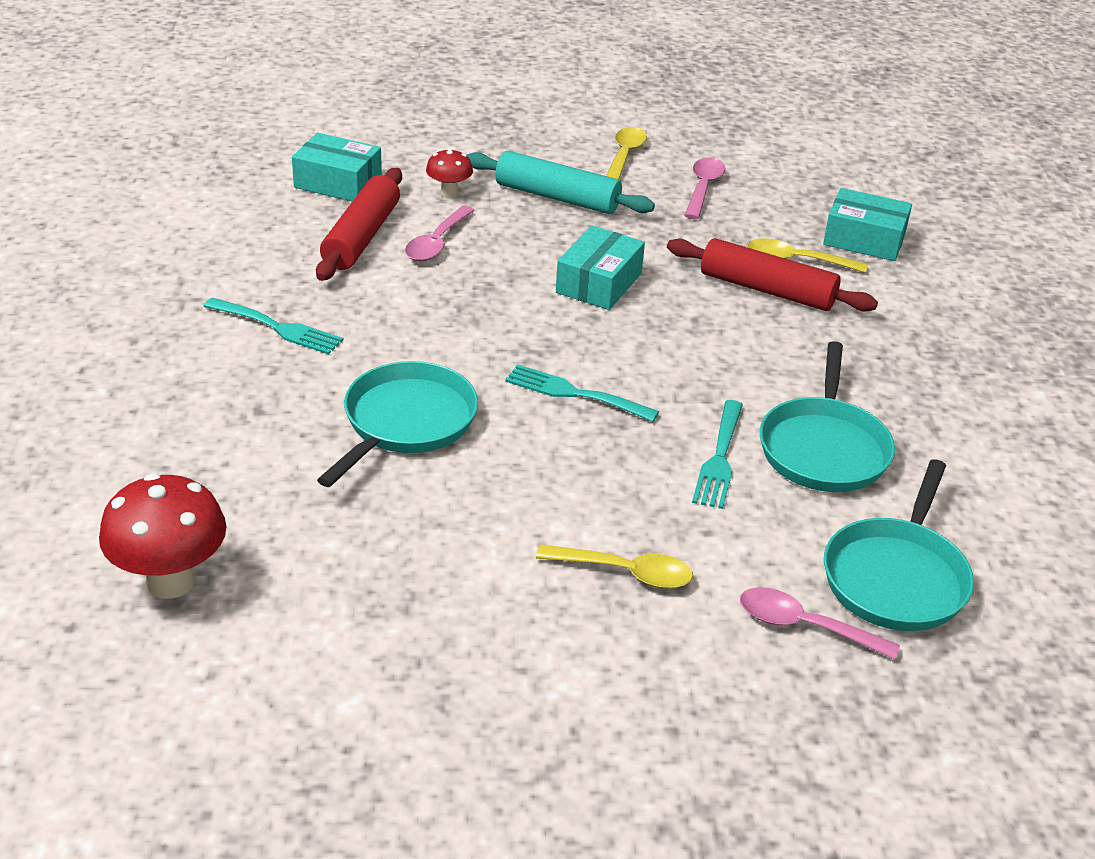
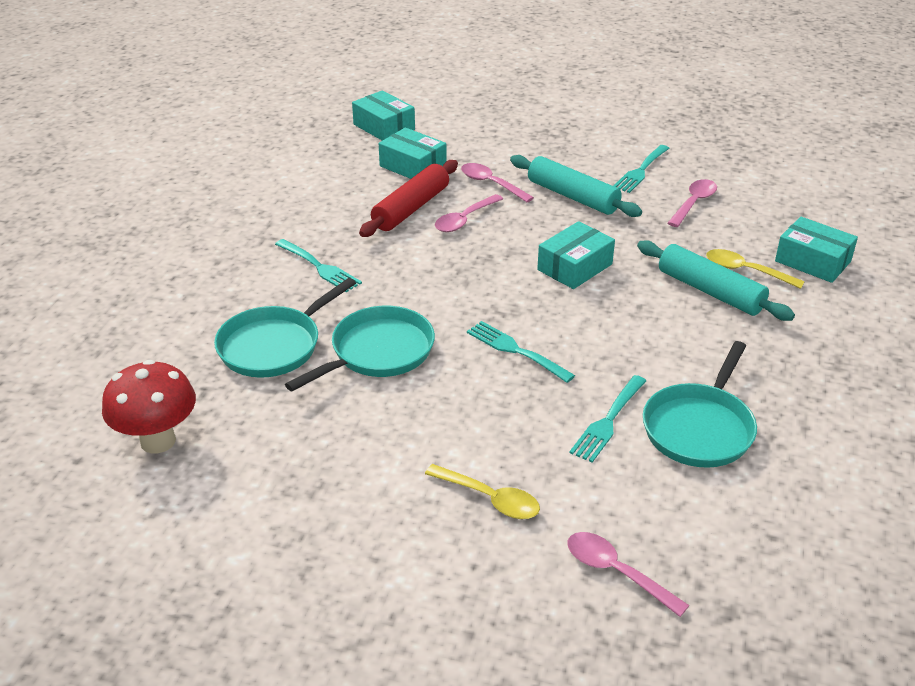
camera: 20 degrees right, 0 degrees up
(275, 136) = (384, 127): none -> turquoise box
(449, 193) = (491, 184): red mushroom -> pink spoon
(624, 156) = (641, 171): yellow spoon -> turquoise fork
(767, 290) = (710, 291): red rolling pin -> turquoise rolling pin
(896, 577) = (714, 547): turquoise pan -> turquoise pan (274, 345)

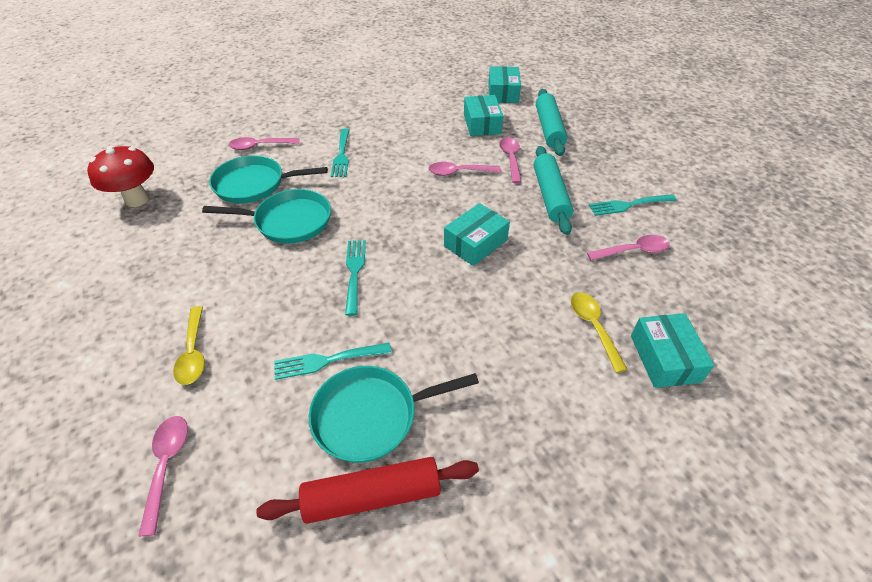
camera: 45 degrees right, 10 degrees up
(206, 309) = (260, 146): none -> pink spoon
(411, 208) = (440, 149): red rolling pin -> red rolling pin (372, 496)
(574, 267) = (475, 243): turquoise box -> turquoise box turned 45 degrees counterclockwise
(710, 291) = (541, 323): turquoise rolling pin -> turquoise rolling pin (549, 129)

